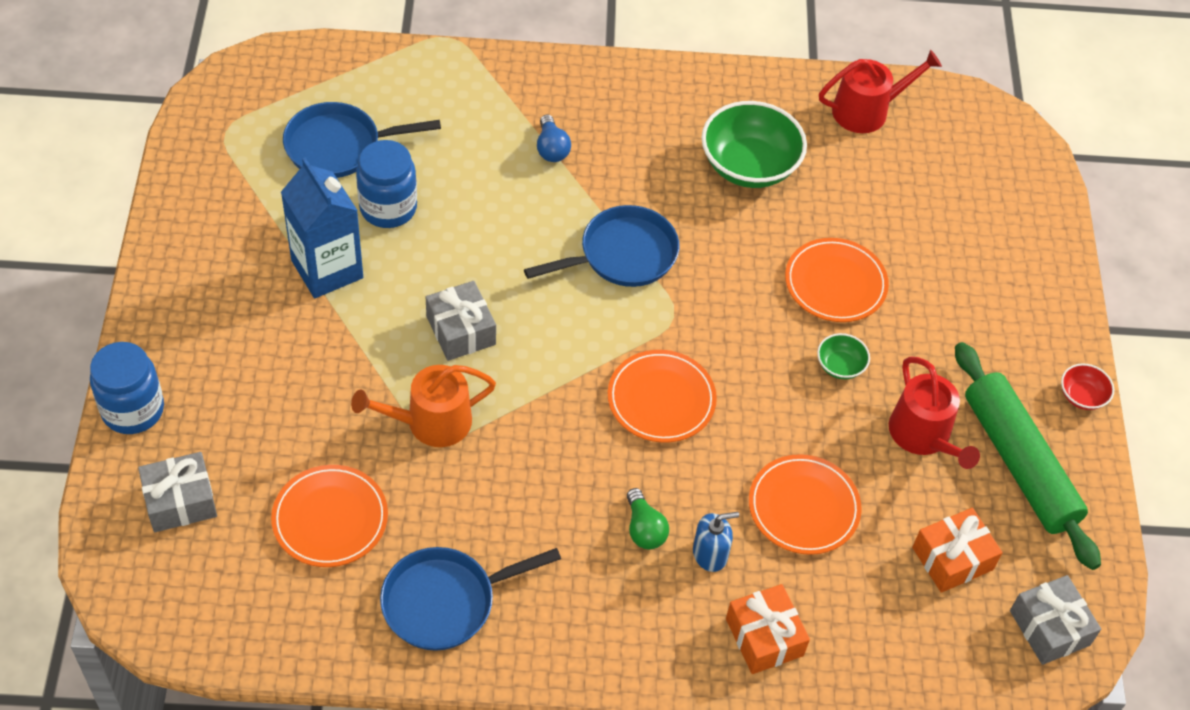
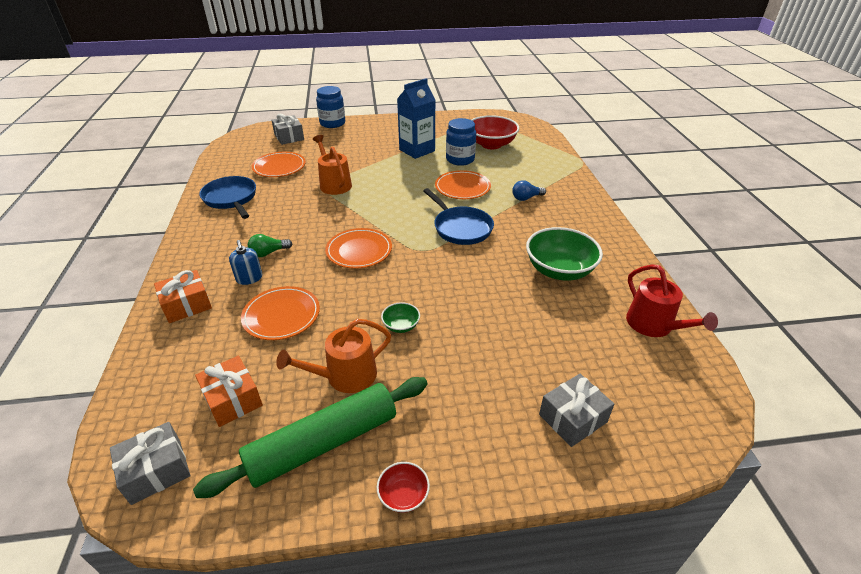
camera: 85 degrees right, 15 degrees down
(339, 146) = (491, 144): blue pan -> red bowl
(461, 330) = (391, 185): grey gift -> grey gift (572, 418)
(835, 283) = (474, 318): orange plate -> orange plate (462, 187)
(923, 436) = (345, 376): red watering can -> orange watering can

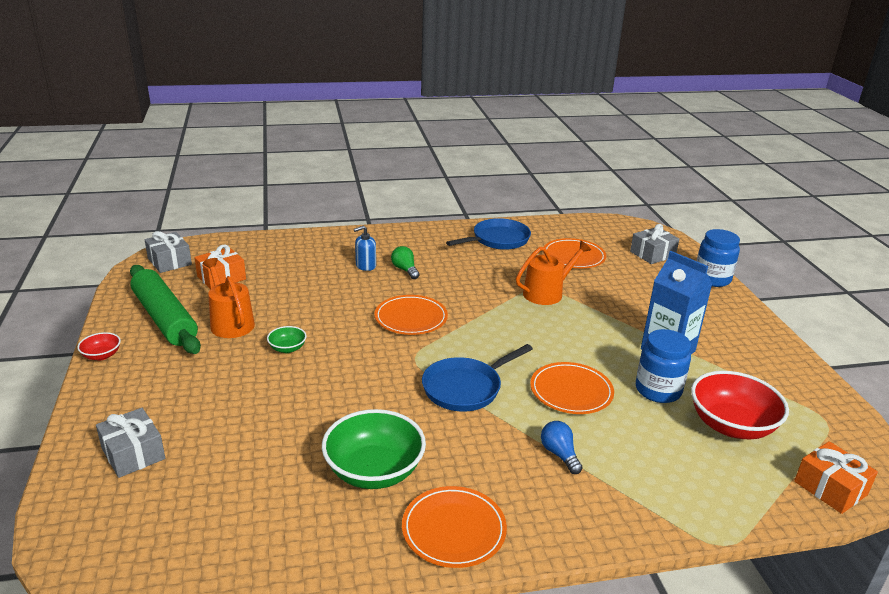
camera: 85 degrees right, 10 degrees down
(187, 305) = (331, 245): orange gift -> orange gift (830, 488)
(281, 315) = (312, 286): orange plate -> orange plate (453, 530)
(654, 325) = (250, 551): red watering can -> none

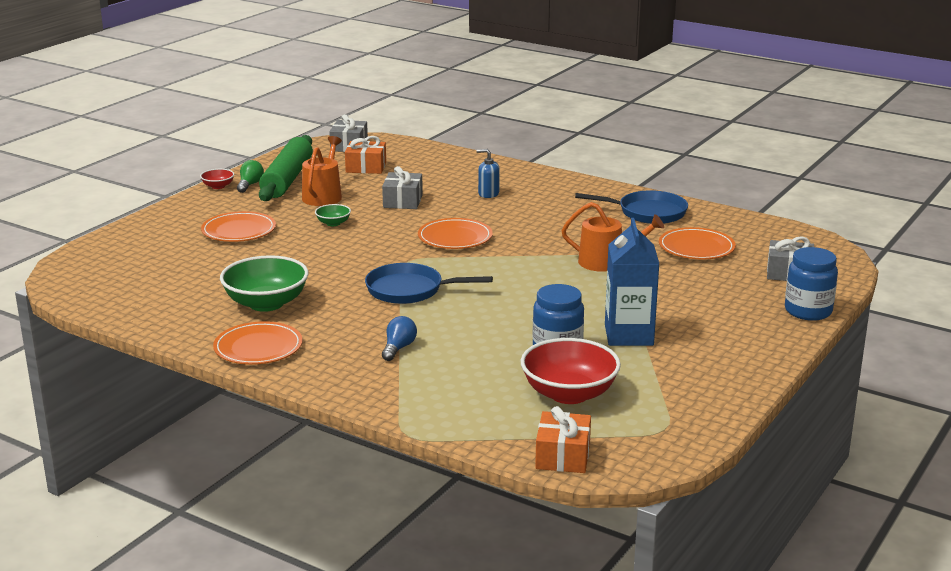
camera: 45 degrees right, 5 degrees down
(133, 453) = (156, 240): grey gift -> grey gift (403, 201)
(405, 270) = (515, 207): green light bulb -> green light bulb (250, 185)
(571, 391) = (484, 323): orange plate -> orange plate (239, 231)

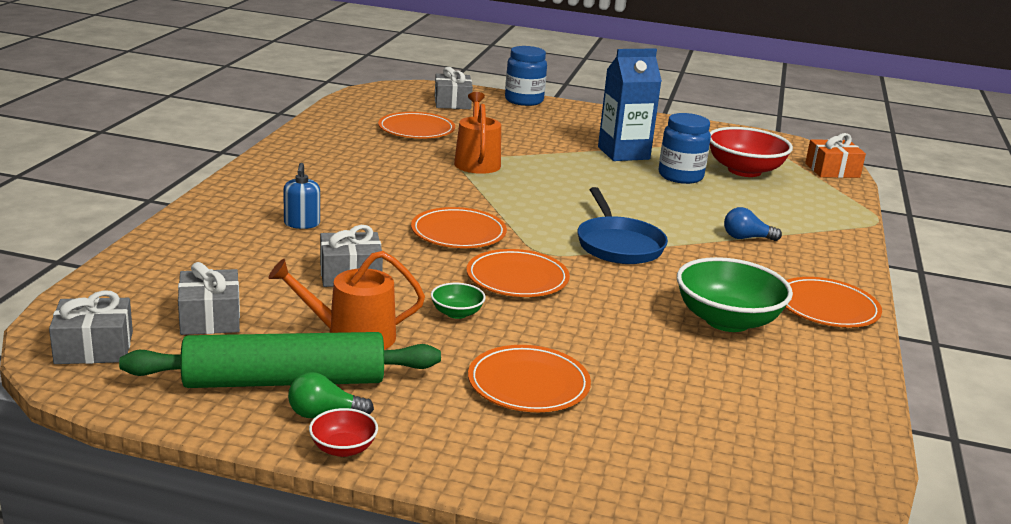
camera: 110 degrees left, 0 degrees up
(366, 167) = (210, 318): orange gift -> grey gift
(371, 246) = (517, 278): none -> orange plate
(647, 213) = (332, 147): blue pan -> none

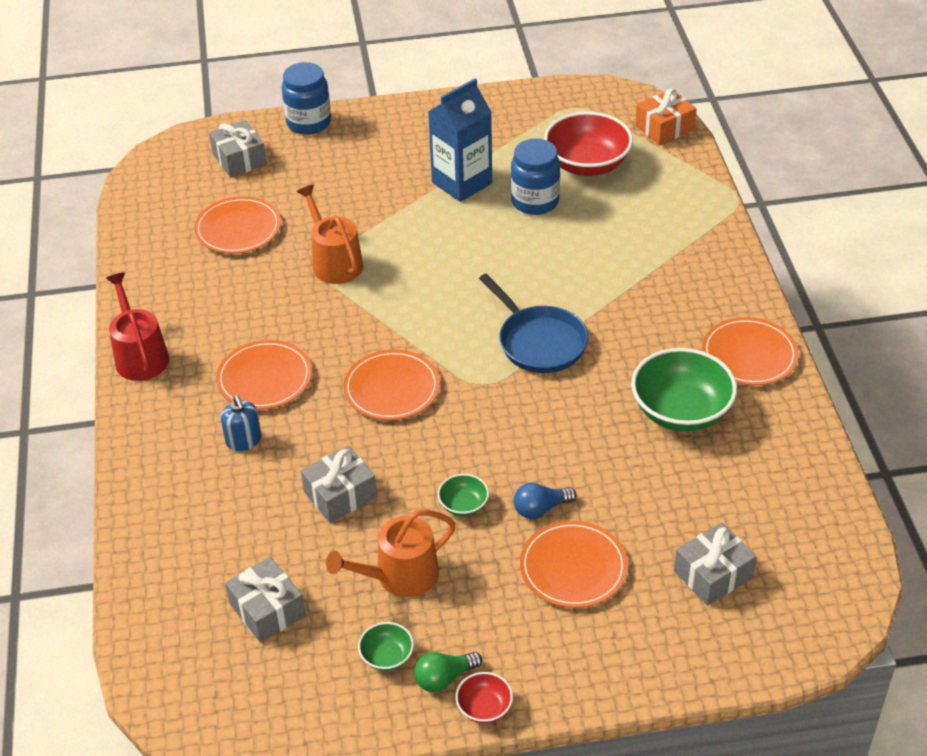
camera: 20 degrees left, 20 degrees up
(94, 348) = (203, 693): grey gift -> grey gift (713, 574)
(270, 163) = (140, 356): none -> red watering can
(284, 381) = (387, 656): green rolling pin -> green bowl
(517, 278) = (483, 433): orange plate -> orange plate (264, 378)
(746, 238) = (640, 280): blue light bulb -> blue light bulb (540, 509)

